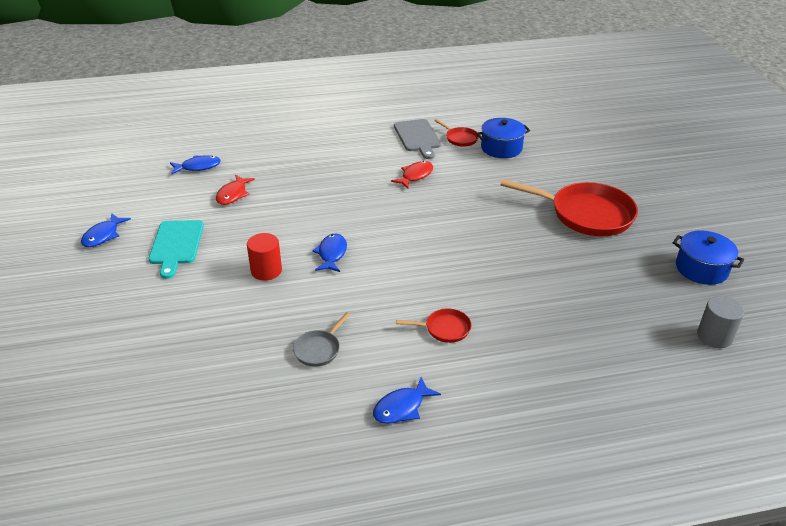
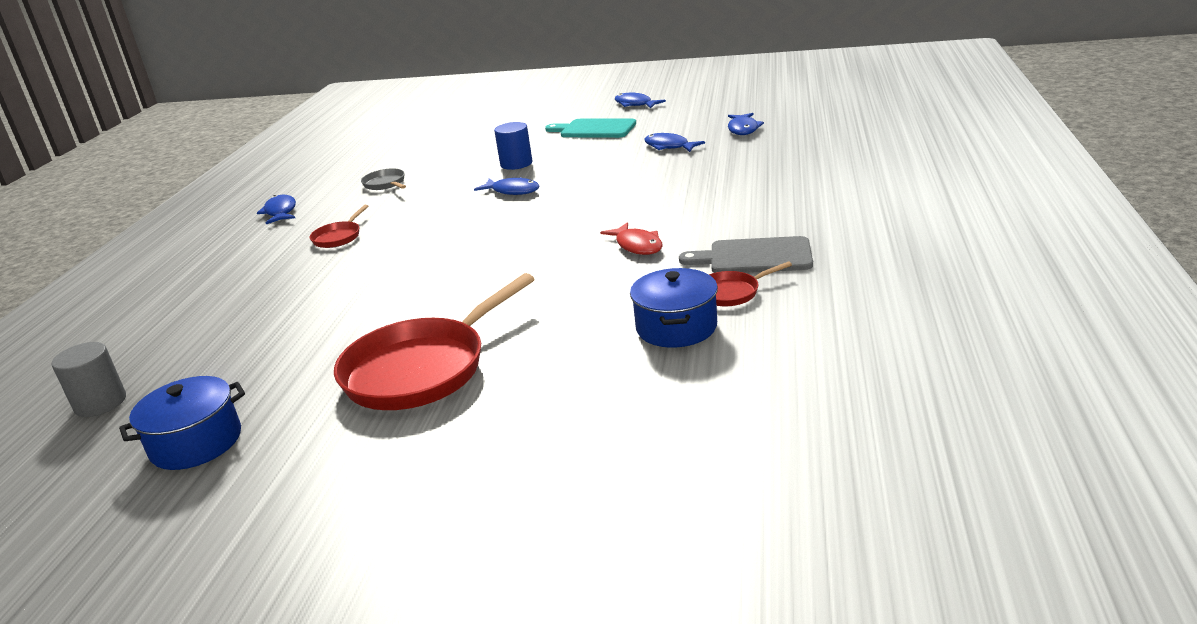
camera: 115 degrees right, 10 degrees down
(233, 194) = (669, 146): red fish -> blue fish
(266, 271) = (516, 164): red cylinder -> blue cylinder

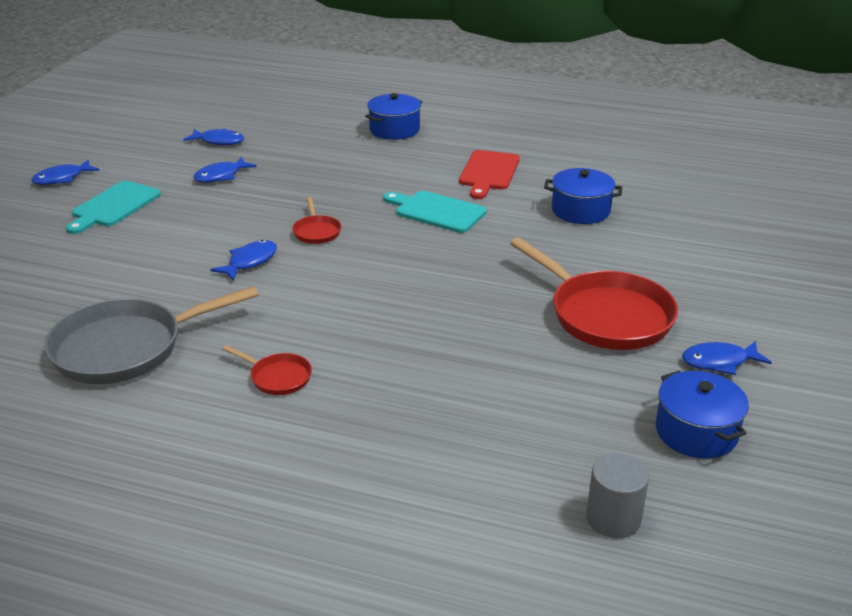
camera: 85 degrees left, 5 degrees up
(280, 212) = (137, 437): blue fish -> blue fish (719, 362)
(385, 184) = (126, 348): grey pan -> grey pan, size x2.19
(516, 164) = (166, 256): blue cylinder -> none
(637, 246) = (437, 211): red fish -> turquoise cutting board
(732, 292) = (539, 187): red pan -> red pan (316, 231)
(754, 257) = (488, 172): grey cutting board -> red cutting board
(838, 189) = (394, 130): none -> blue pot

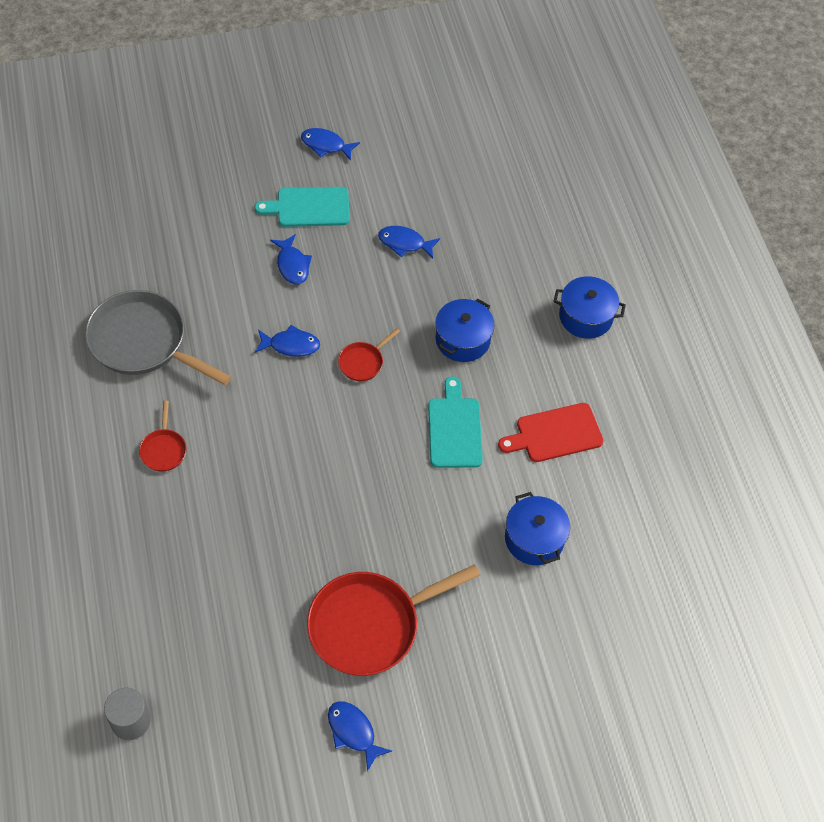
camera: 55 degrees right, 25 degrees up
(218, 141) = (462, 202): blue fish -> blue fish (292, 265)
(605, 315) = (370, 625): red pan -> red pan turned 45 degrees clockwise
(696, 432) = (252, 743): blue pot -> blue pot (462, 340)

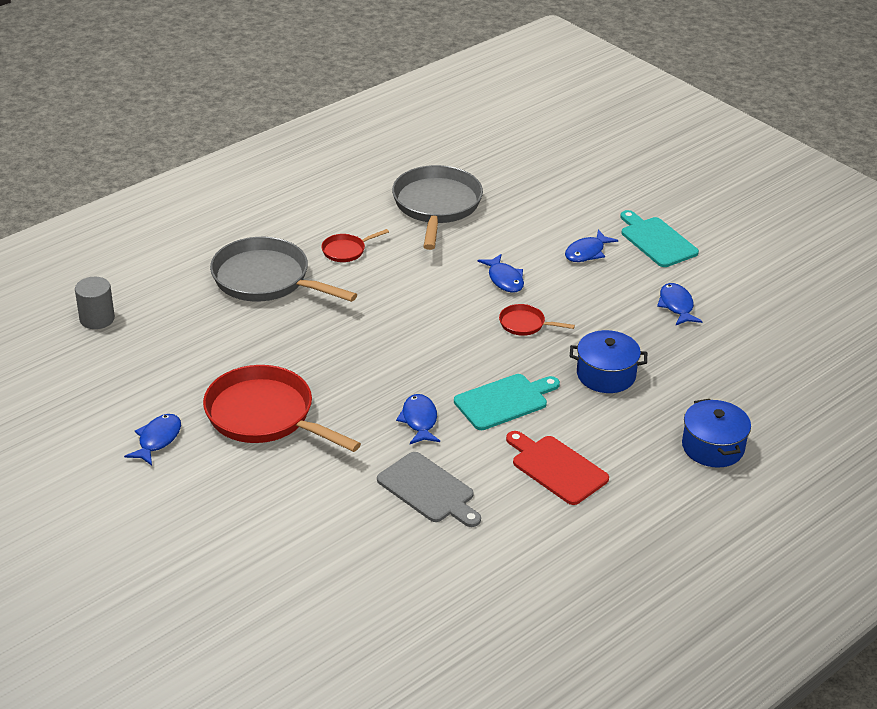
camera: 65 degrees right, 20 degrees down
(165, 538) = (266, 280): none -> grey pan
(326, 145) = (733, 227): blue fish -> blue fish (419, 420)
(534, 539) = (428, 490): blue pot -> grey cutting board

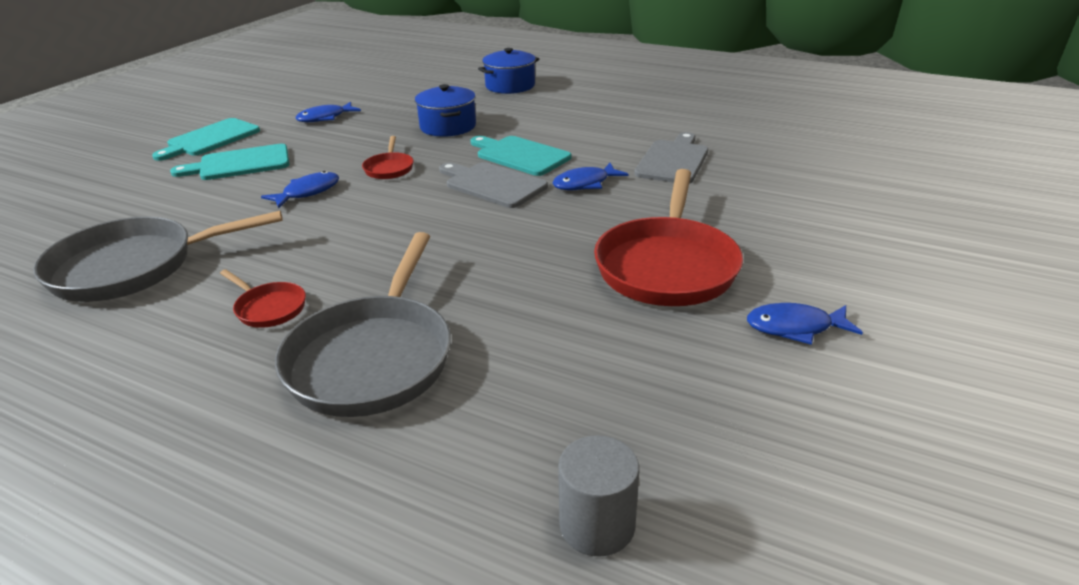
camera: 110 degrees left, 5 degrees down
(454, 371) = (493, 184): none -> grey cutting board
(556, 468) = (588, 123): red cutting board -> none
(587, 252) = (240, 163): blue fish -> turquoise cutting board

